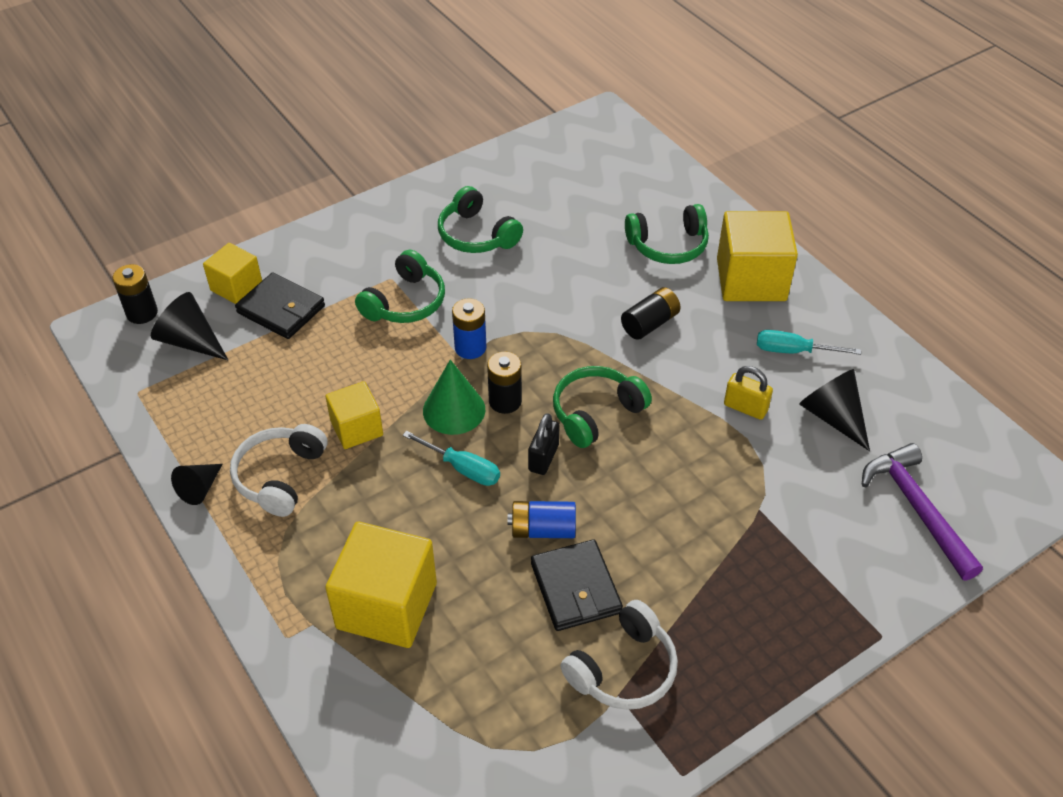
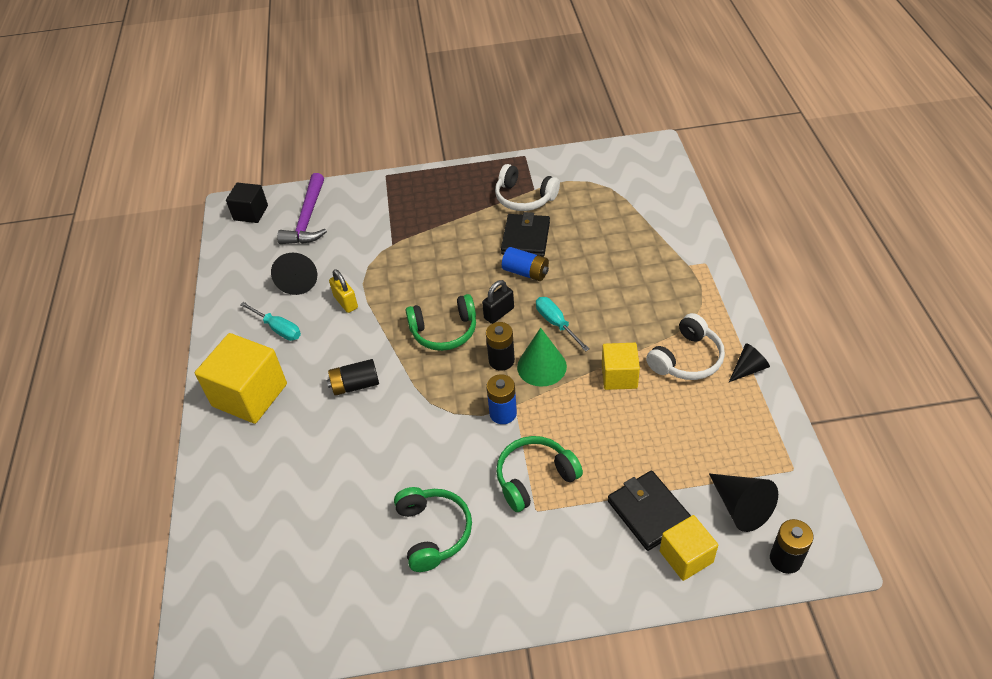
camera: 150 degrees left, 0 degrees up
(387, 605) = (640, 261): yellow cube -> none
(623, 669) = (524, 198): white headphones -> white headphones turned 135 degrees counterclockwise
(668, 245) = (281, 452): green headphones -> none
(1006, 489) = (251, 213): none -> black cube

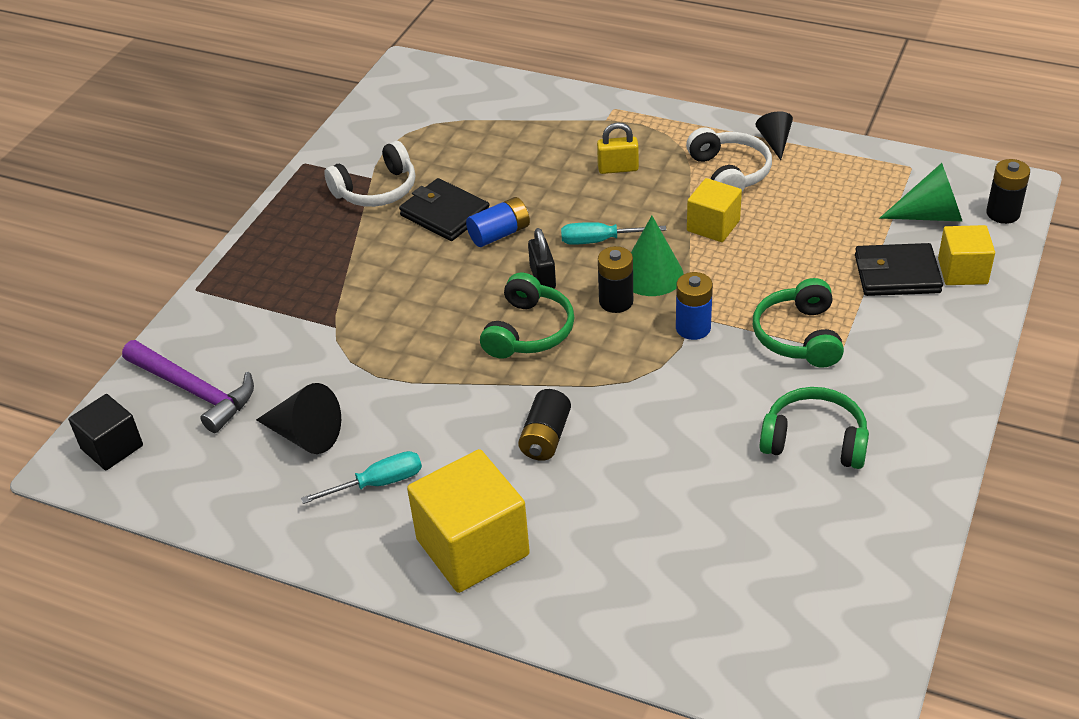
camera: 60 degrees left, 5 degrees down
(346, 302) = (395, 402): yellow padlock -> yellow padlock (618, 168)
(740, 507) = (930, 215): black cone -> green cone

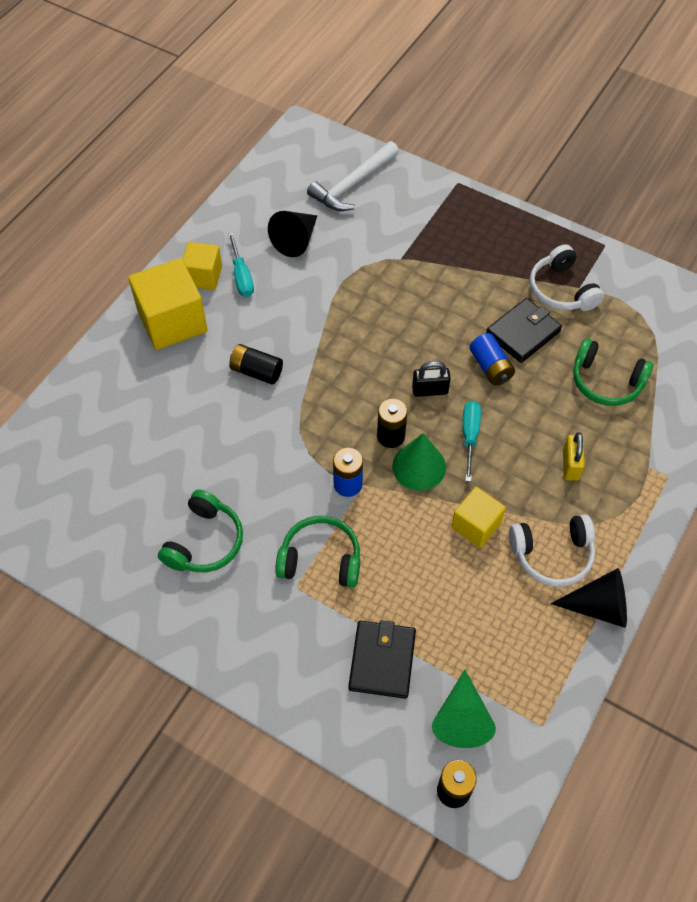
camera: 95 degrees right, 15 degrees up
(112, 447) = (312, 147): black cube -> none
(194, 391) = (352, 184): purple hammer -> white hammer
(529, 331) = (369, 374): green headphones -> green headphones (606, 382)
(775, 142) = (598, 606): black cone -> black cone, size x1.55
(962, 271) = (375, 720): yellow cube -> yellow cube (203, 276)

